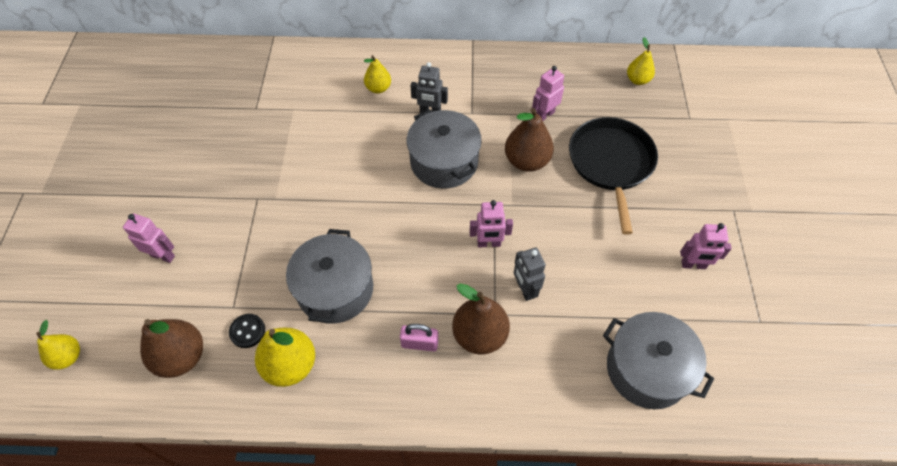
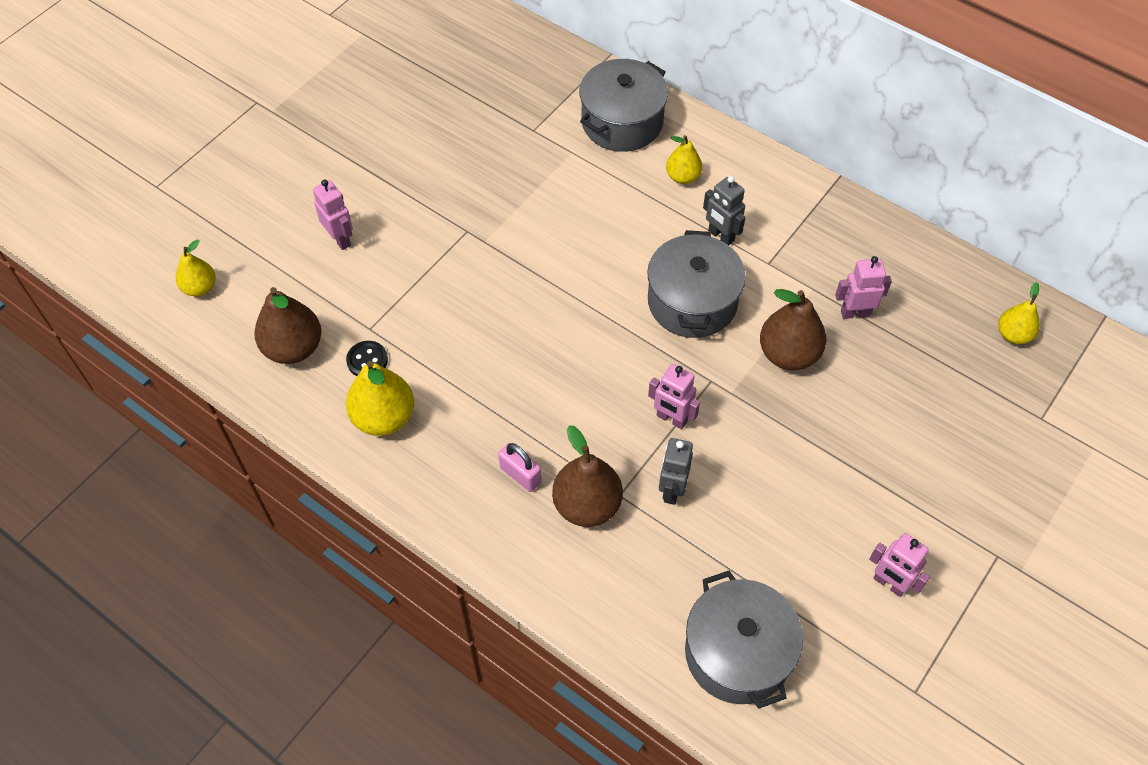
camera: 35 degrees right, 0 degrees up
(335, 289) = (477, 370): grey pot -> grey pot (622, 122)
(611, 163) = (889, 414): black pan -> none

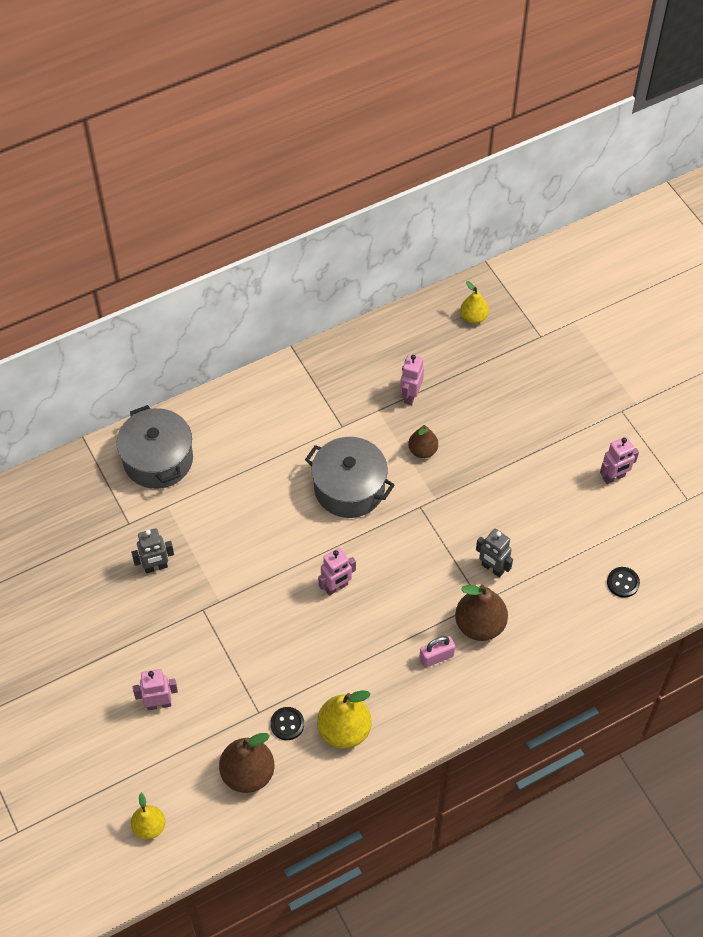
camera: 65 degrees left, 0 degrees up
(671, 419) = (438, 544): pink robot -> pink robot (336, 587)
(682, 177) = (235, 443): yellow pear -> none
(720, 236) = (302, 444): grey robot -> grey robot (156, 567)
(737, 653) = (623, 583): grey pot -> black button
(788, 354) = (422, 450): brown pear -> brown pear, size x0.61

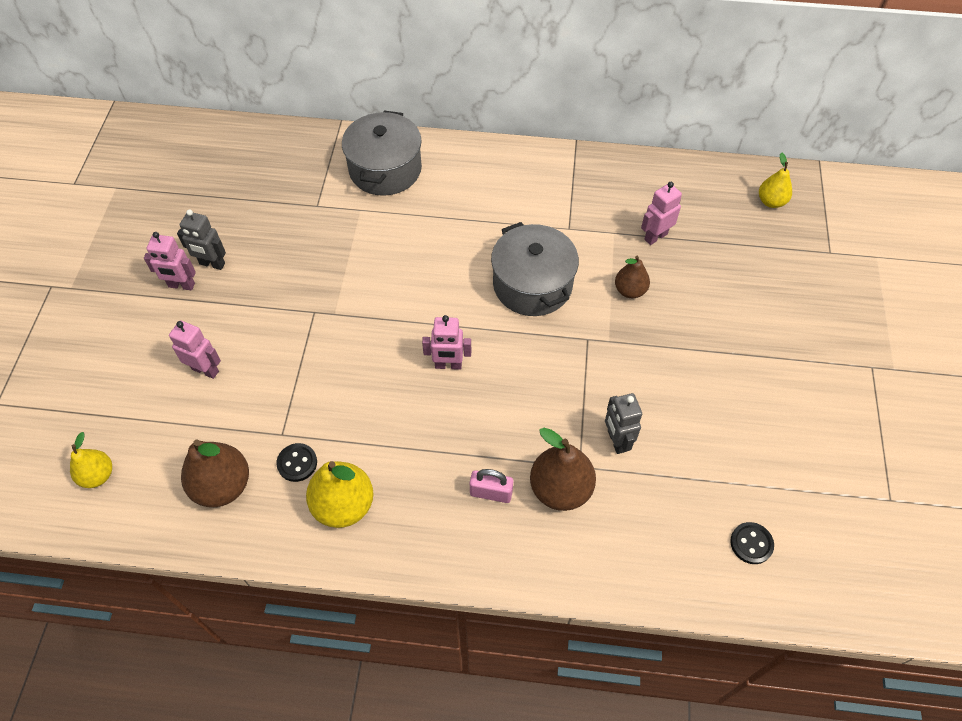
camera: 35 degrees right, 0 degrees up
(156, 567) = (307, 253): grey robot -> grey robot (212, 264)
(614, 477) = (817, 428): pink robot -> pink robot (181, 285)

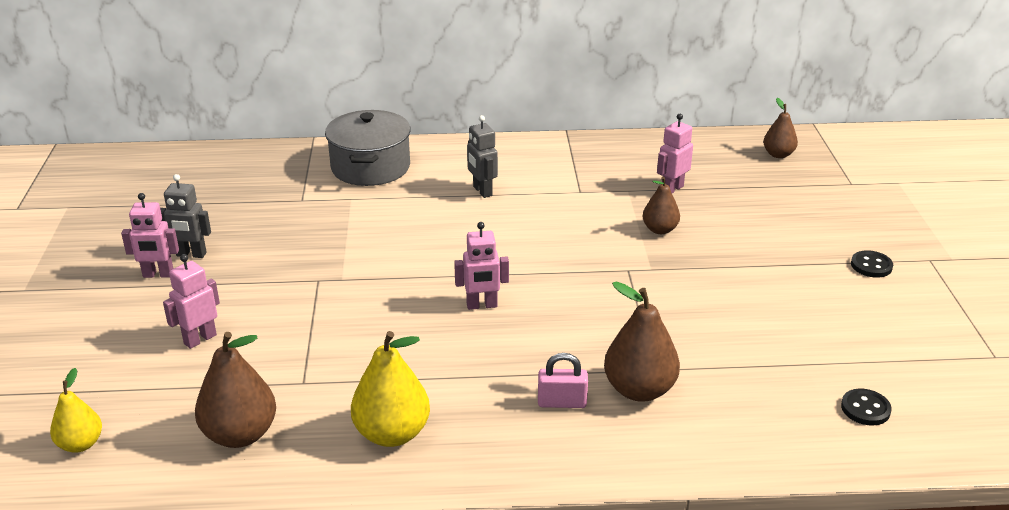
camera: 10 degrees left, 25 degrees down
(205, 370) = (200, 339): pink robot -> pink robot turned 60 degrees counterclockwise
(297, 463) = (327, 404): black button -> black button (871, 266)
(532, 284) = (555, 235): grey pot -> none
(616, 441) = (687, 344): grey robot -> grey robot (482, 191)
(771, 201) = (778, 154): yellow pear -> brown pear

